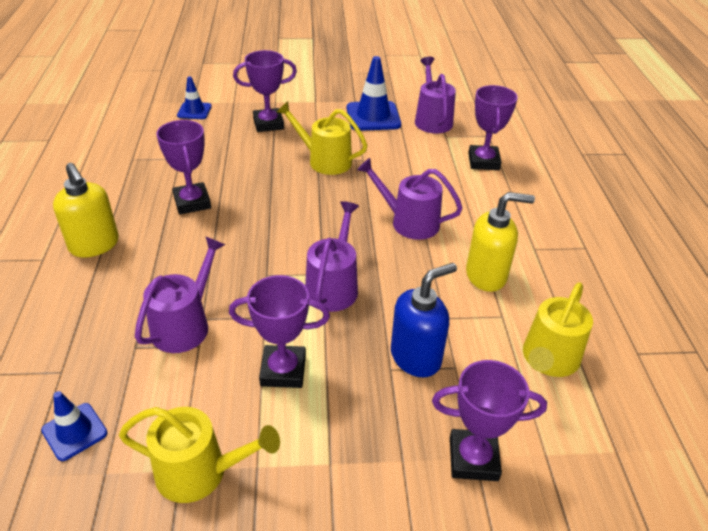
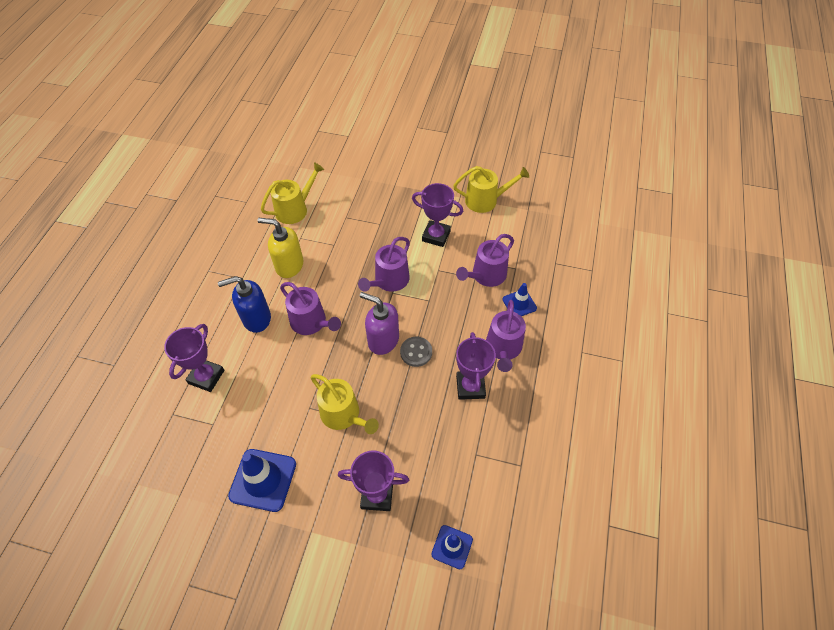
camera: 160 degrees left, 15 degrees up
(74, 431) = (544, 230): blue traffic cone -> blue traffic cone (519, 304)
(94, 245) = (546, 356): yellow soap dispenser -> none
(200, 472) = (485, 200): yellow watering can -> yellow watering can turned 150 degrees clockwise
(266, 219) = (416, 352): none -> grey button
(311, 222) = (383, 340): none -> purple soap dispenser
(416, 357) = (363, 226): blue soap dispenser -> blue soap dispenser (256, 319)
(432, 120) = (207, 456): purple watering can -> purple watering can (503, 348)
(473, 459) = (363, 178): purple trophy -> none

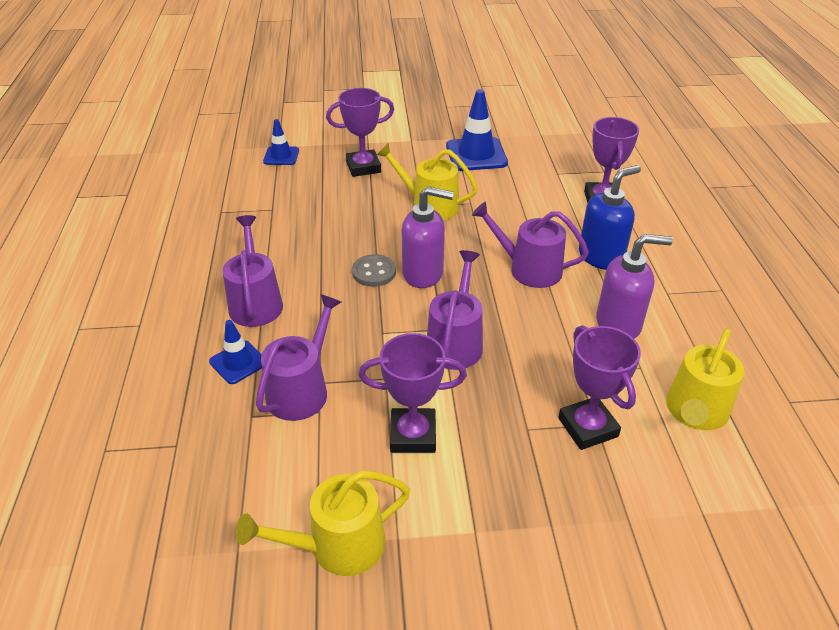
camera: 160 degrees right, 15 degrees down
(289, 265) = (619, 324): yellow soap dispenser -> purple soap dispenser
(470, 387) = (292, 257): purple trophy -> purple trophy (587, 427)

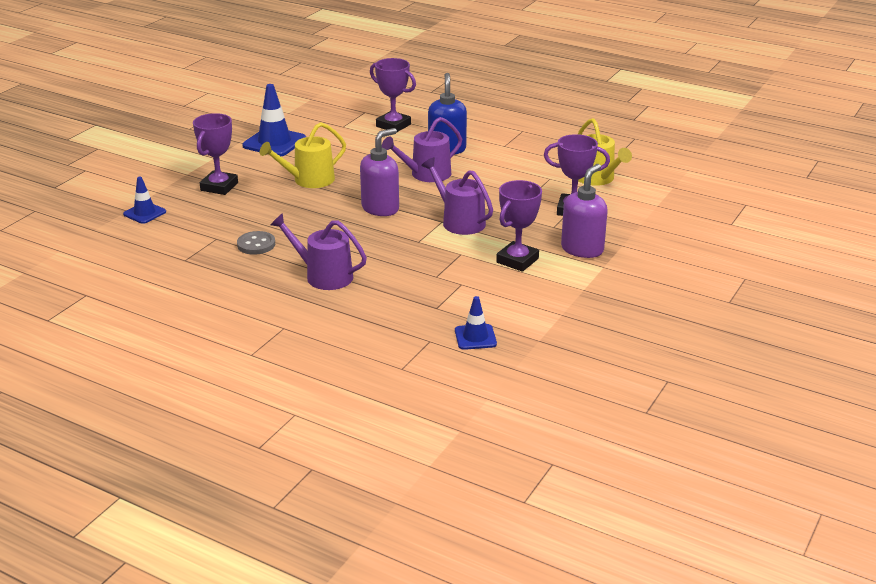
camera: 55 degrees left, 10 degrees down
(238, 362) = (379, 299): blue traffic cone -> blue traffic cone (475, 337)
(301, 390) = (435, 284): purple watering can -> none
(338, 546) = (569, 308): yellow watering can -> none
(374, 272) = (353, 224): grey button -> grey button (256, 244)
(619, 324) = (510, 169): purple soap dispenser -> purple soap dispenser (582, 249)

